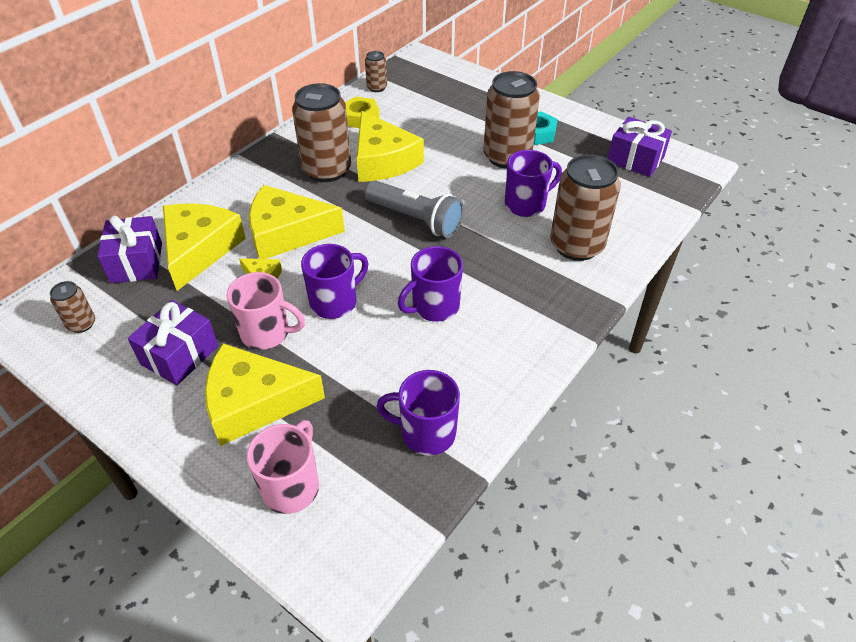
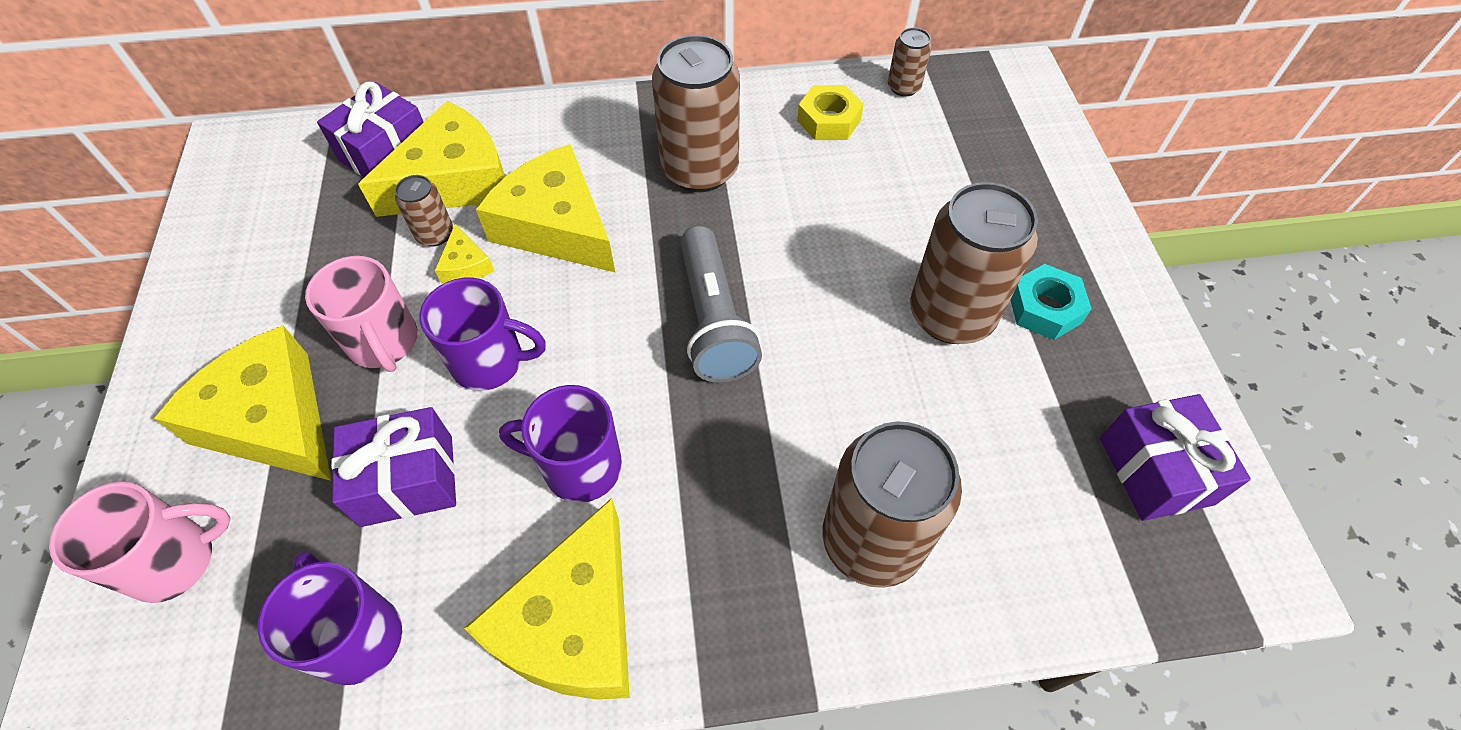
camera: 45 degrees right, 10 degrees up
(81, 324) = (265, 190): brown can -> brown can (435, 234)
(179, 355) = (287, 299): purple gift -> purple gift (407, 480)
(383, 160) = (780, 202): yellow cheese -> yellow cheese (574, 624)
(526, 204) = (884, 413): purple mug -> none

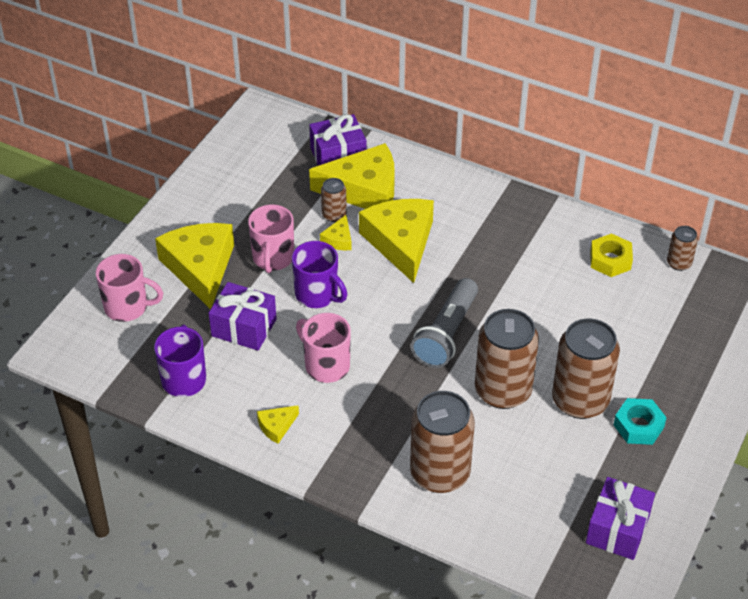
camera: 35 degrees right, 10 degrees down
(574, 624) = (276, 426): yellow cheese -> yellow cheese, size x0.43
(580, 467) = (326, 365): purple mug -> pink mug
(700, 169) = (506, 251): brown can -> brown can (503, 391)

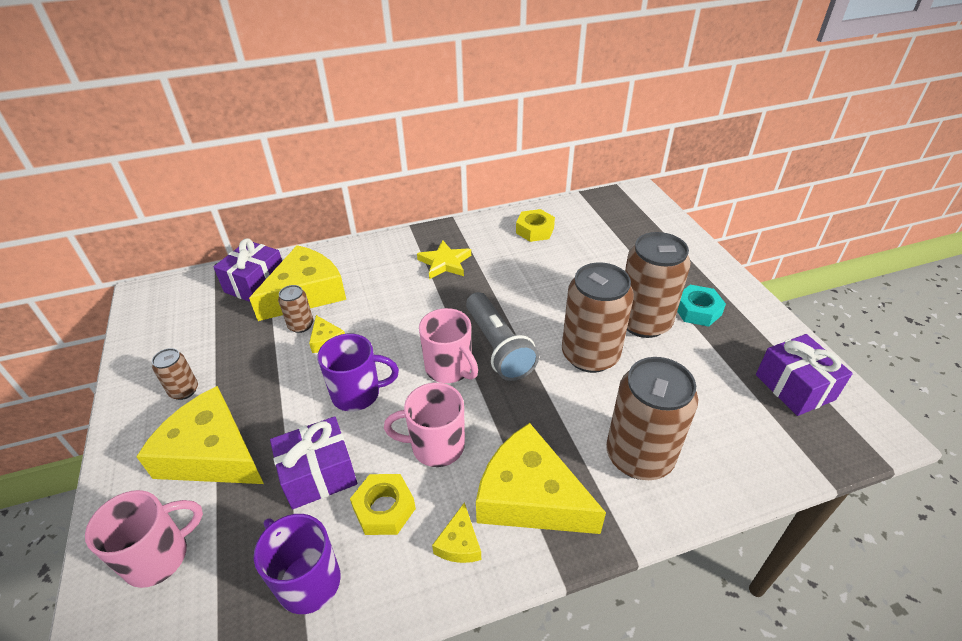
camera: 45 degrees left, 5 degrees down
(258, 376) = (384, 509): none -> yellow nut
(273, 258) = (281, 393): pink mug -> pink mug (449, 368)
(400, 242) = (380, 309): yellow cheese -> yellow cheese (529, 496)
(495, 237) = (445, 263): none -> yellow star
(679, 263) = (573, 208): brown can -> brown can (184, 390)

